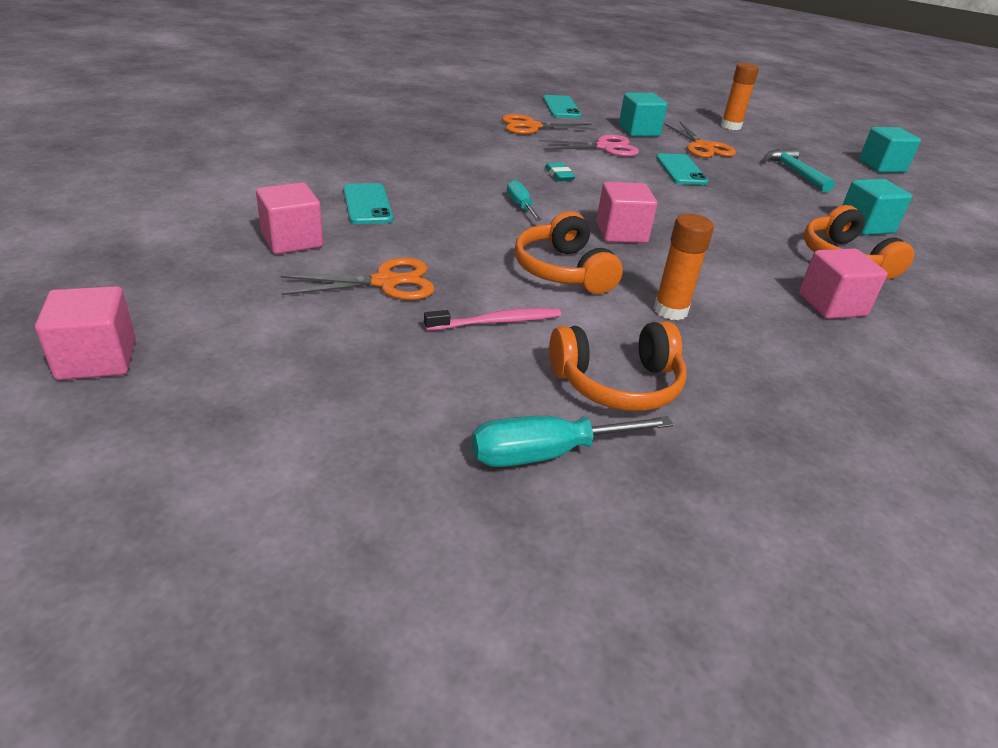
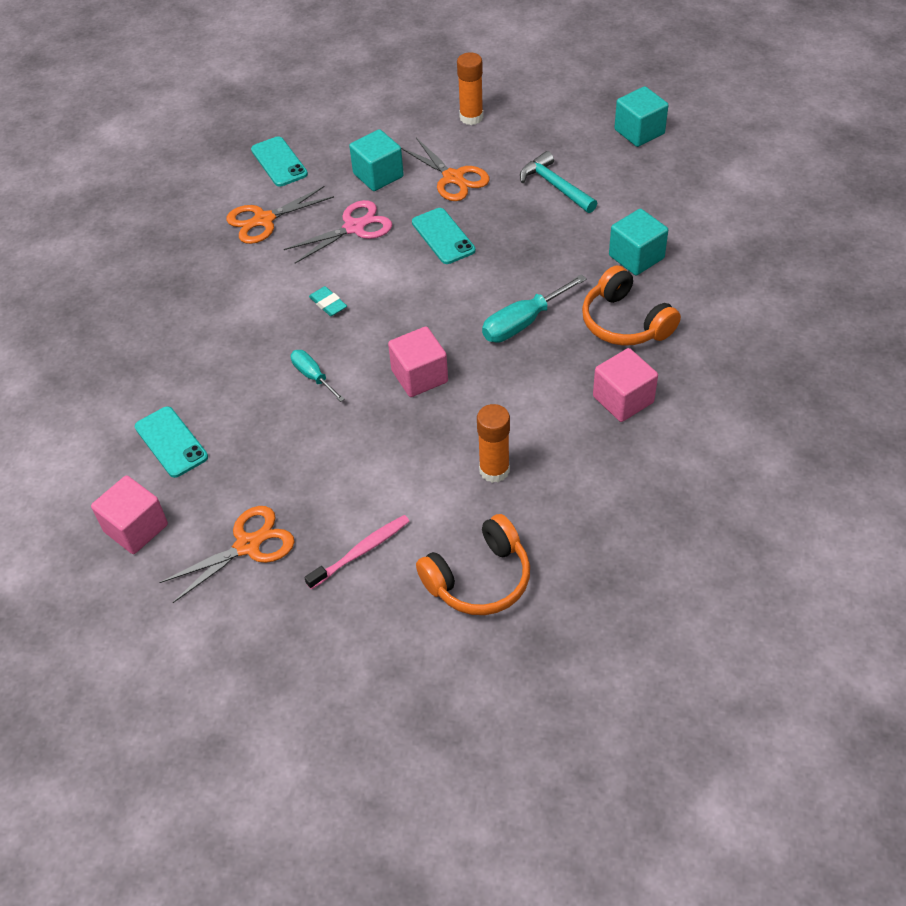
camera: 15 degrees left, 15 degrees up
(97, 359) = (80, 739): pink cube -> none
(546, 454) = (453, 673): turquoise screwdriver -> turquoise screwdriver (523, 323)
(563, 271) = (389, 458): orange headphones -> none

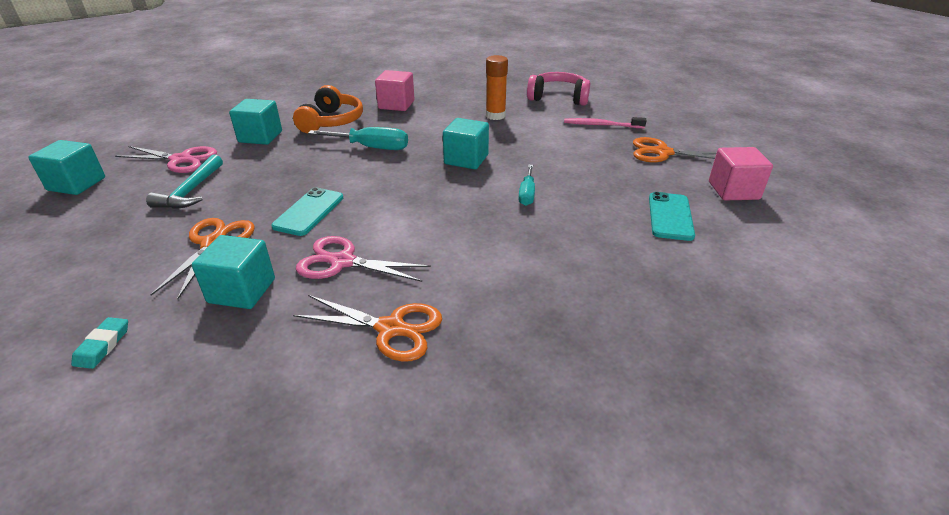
camera: 135 degrees left, 15 degrees down
(279, 162) = (270, 388): turquoise phone -> none
(328, 304) = (453, 225): turquoise eraser -> turquoise eraser (103, 345)
(419, 376) = (466, 159): pink cube -> turquoise cube
(471, 117) = (82, 281): orange glue stick -> none
(479, 578) = (558, 98): orange headphones -> pink headphones
(631, 194) = (181, 160): none -> pink scissors

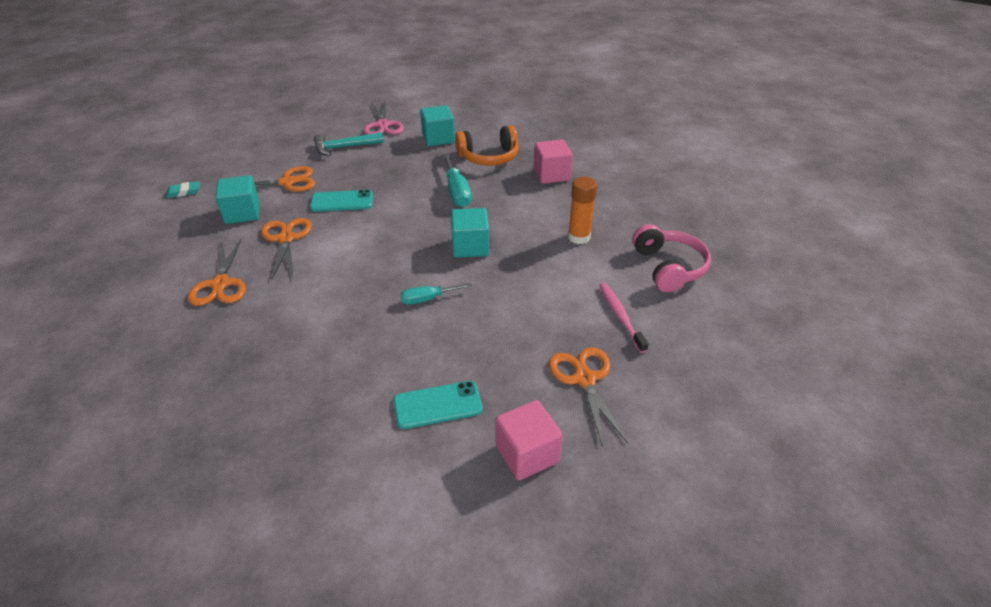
camera: 65 degrees right, 5 degrees up
(77, 184) = (331, 108): turquoise cube -> none
(342, 262) = (286, 238): pink scissors -> orange scissors

